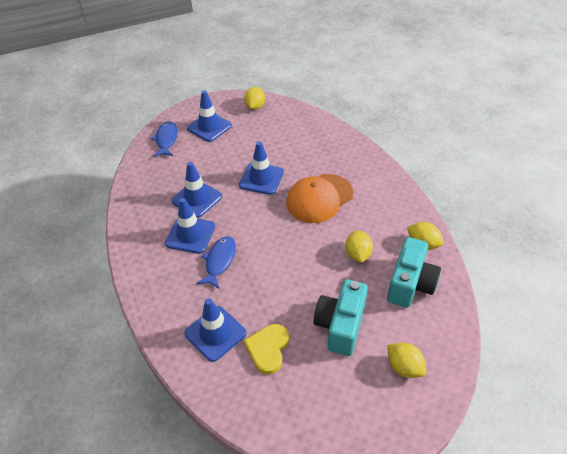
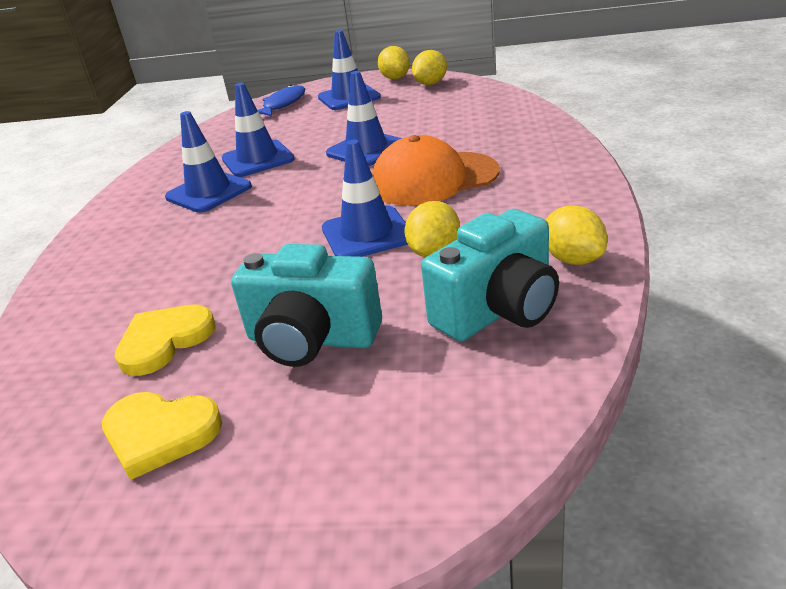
camera: 30 degrees right, 15 degrees down
(215, 333) = (115, 303): blue traffic cone -> blue traffic cone (367, 234)
(219, 261) = (214, 224): blue fish -> none
(315, 399) = (160, 434): none -> yellow heart
(340, 325) = (311, 339): turquoise camera -> turquoise camera turned 120 degrees counterclockwise
(404, 367) = (370, 435): yellow lemon -> yellow lemon (395, 78)

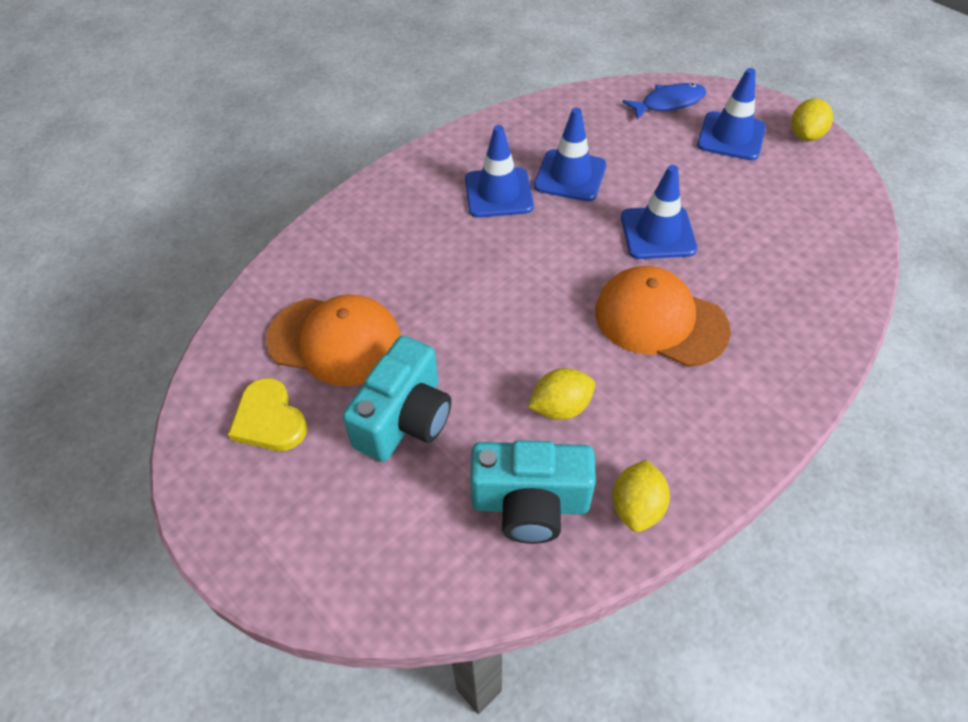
camera: 40 degrees right, 20 degrees up
(164, 341) = (335, 340): yellow heart -> orange cap
(311, 339) = (405, 419): turquoise camera -> turquoise camera turned 120 degrees counterclockwise
(367, 234) = (543, 344): blue traffic cone -> none
(430, 84) = (824, 171): yellow lemon -> none

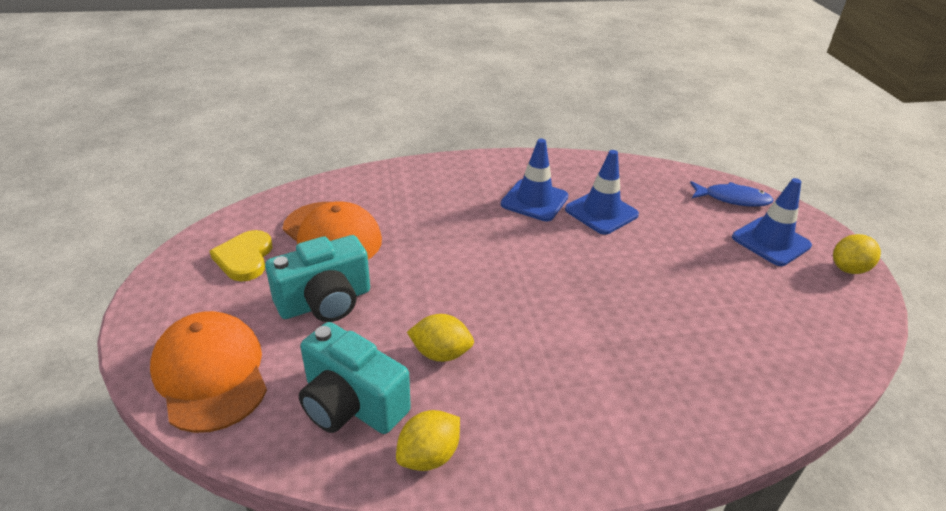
camera: 30 degrees right, 15 degrees down
(657, 233) = (638, 278): blue traffic cone -> none
(660, 320) = (581, 336): orange cap -> orange cap (211, 374)

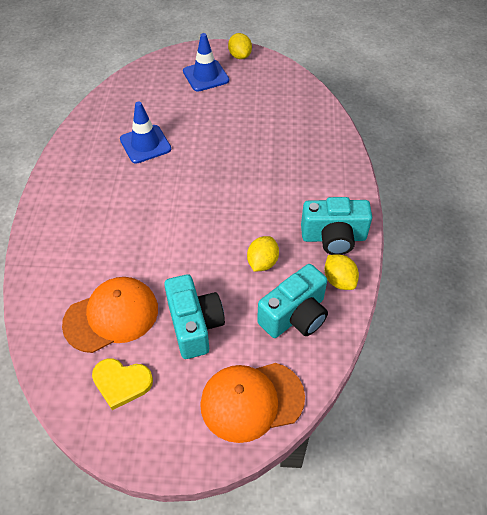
camera: 75 degrees left, 15 degrees up
(518, 438) = (333, 237): none -> turquoise camera
(534, 200) = (116, 177): blue traffic cone -> none
(732, 199) = (156, 75): blue fish -> none

